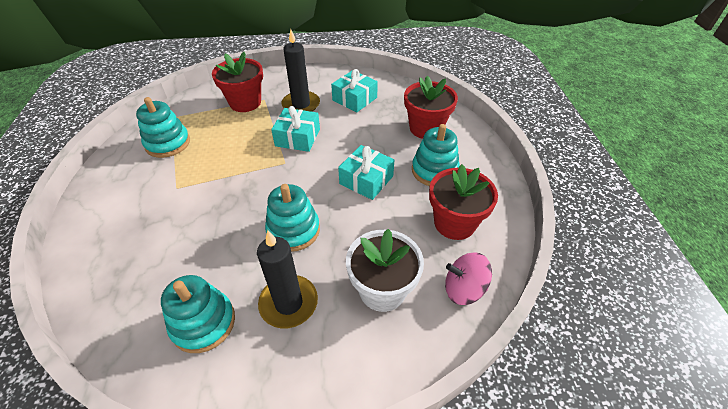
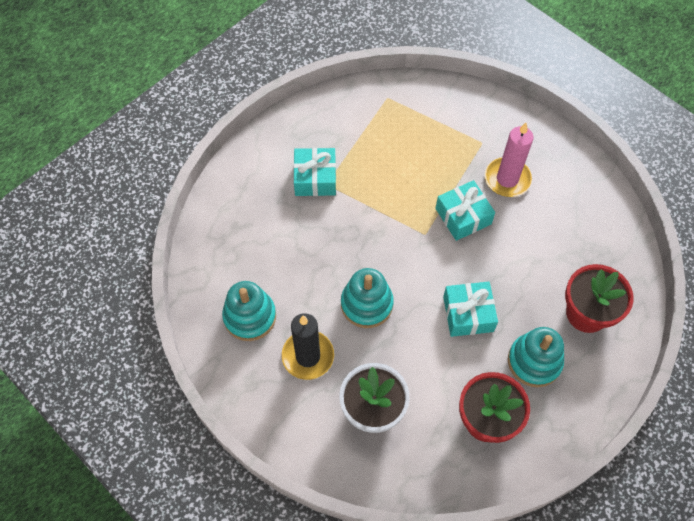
camera: 50 degrees right, 15 degrees up
(168, 143) = (359, 128): turquoise stacking toy -> none
(245, 103) = (462, 132): red flower pot -> none
(301, 105) = (507, 179): black candle -> pink candle
(354, 99) = (564, 216): turquoise gift -> turquoise gift (315, 178)
(463, 289) = (425, 469): pink spinning top -> none

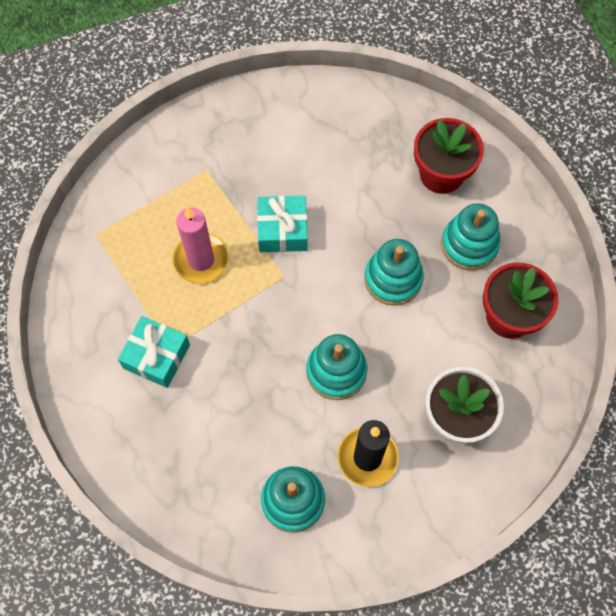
camera: 65 degrees left, 5 degrees up
(468, 314) = (393, 279): turquoise gift -> turquoise stacking toy
(507, 179) = (262, 168): pink candle -> pink candle (201, 260)

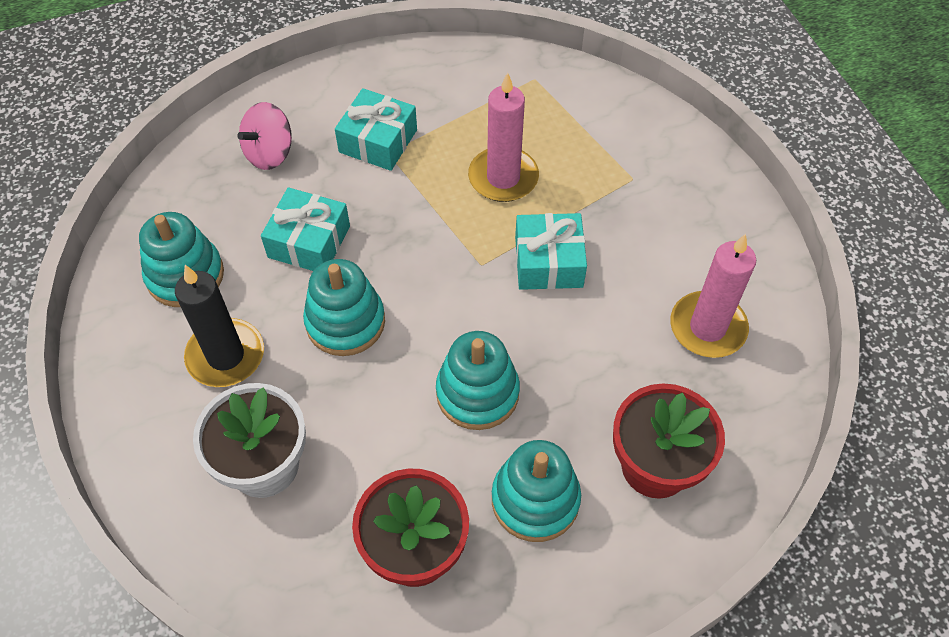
camera: 90 degrees right, 10 degrees down
(165, 446) = (269, 153): none -> pink spinning top
(260, 404) = (309, 241): none -> turquoise gift
(338, 134) = (707, 327): none -> pink candle

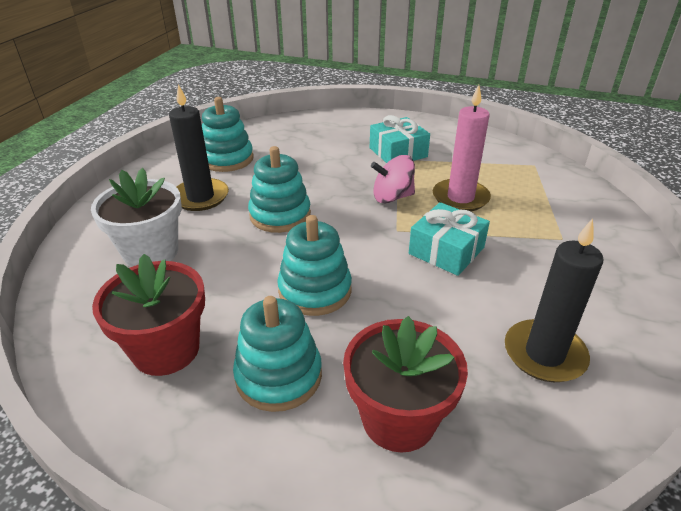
camera: 40 degrees right, 20 degrees down
(269, 153) = (331, 134): pink spinning top -> pink spinning top (392, 197)
(309, 241) = (306, 174): turquoise gift -> none
(707, 327) = (544, 354): pink candle -> black candle

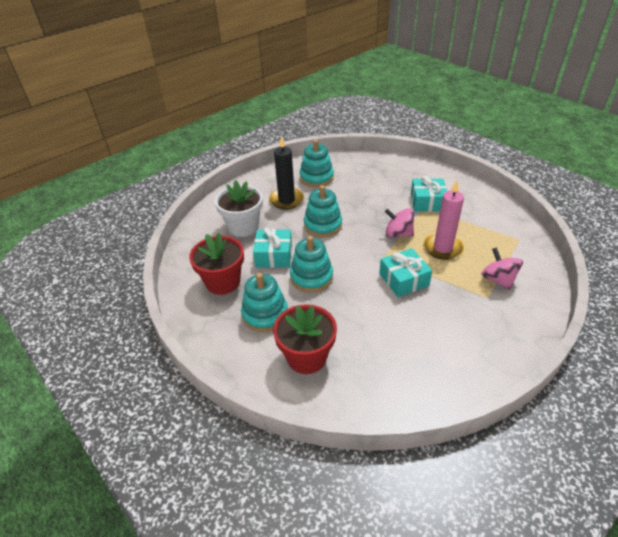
camera: 30 degrees right, 5 degrees up
(232, 278) = (274, 255): none -> turquoise gift
(544, 354) = (409, 358): black candle -> none
(554, 214) = (498, 279): none -> pink spinning top

